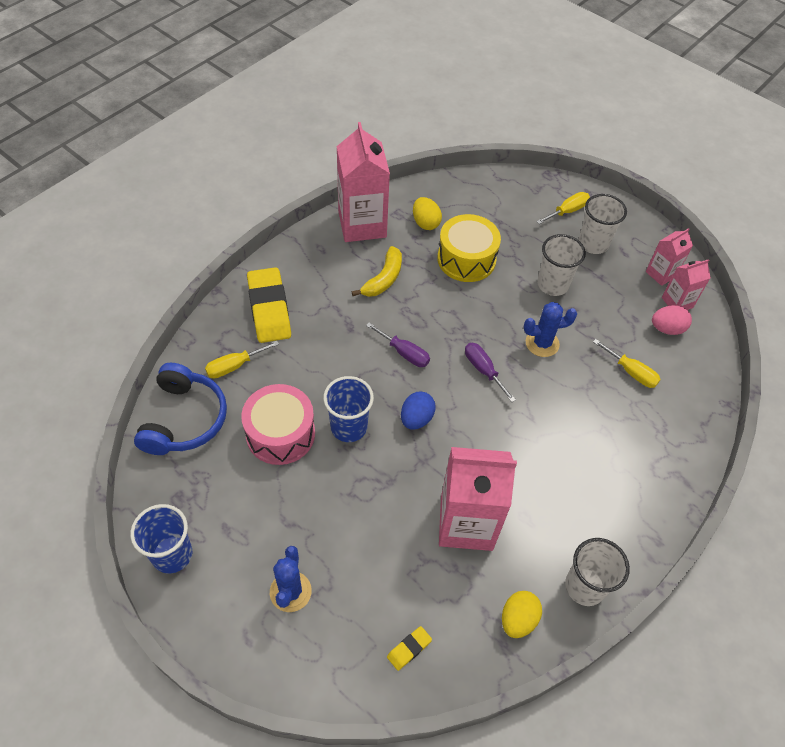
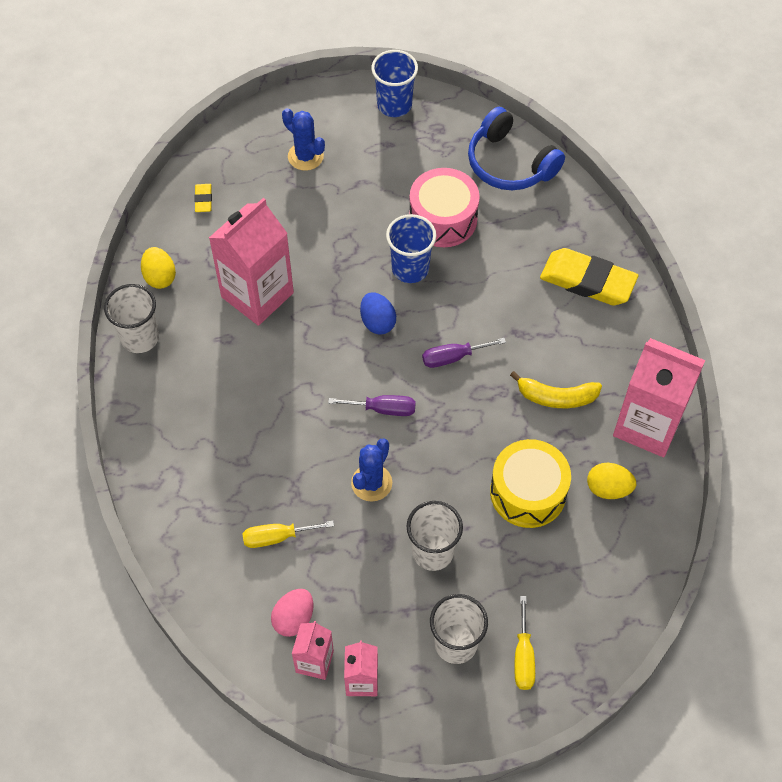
camera: 130 degrees right, 5 degrees up
(234, 366) = (539, 222): yellow screwdriver -> none
(383, 279) = (556, 397): yellow banana -> yellow banana turned 60 degrees counterclockwise

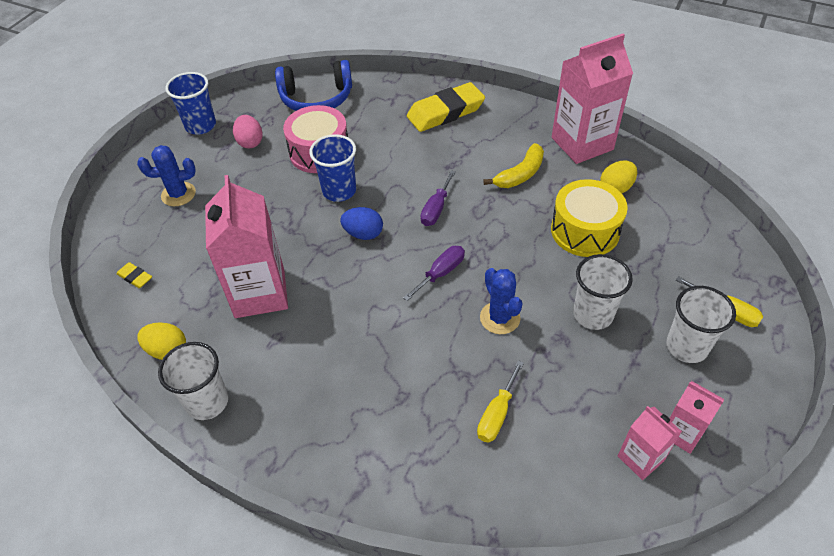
camera: 50 degrees left, 10 degrees down
(294, 619) = (587, 449): pink egg -> pink egg (250, 142)

